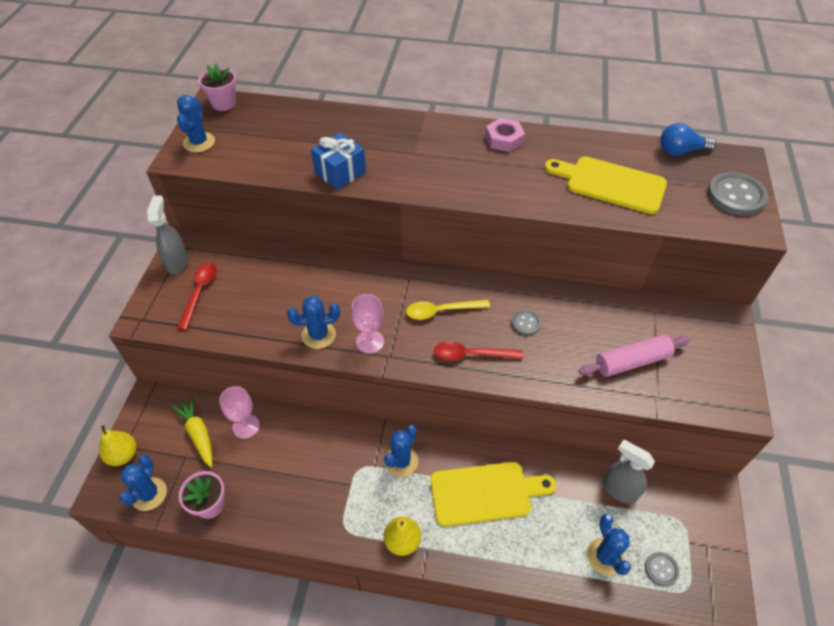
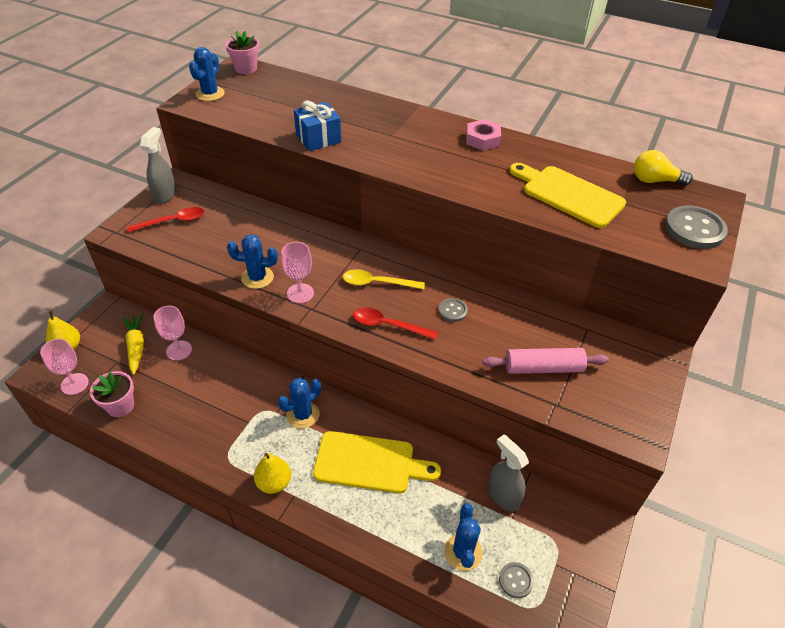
camera: 15 degrees right, 5 degrees down
(149, 494) = (74, 384): blue cactus -> pink goblet
(199, 292) = (172, 221): red spoon -> red spoon turned 45 degrees clockwise
(680, 151) = (655, 180): blue light bulb -> yellow light bulb

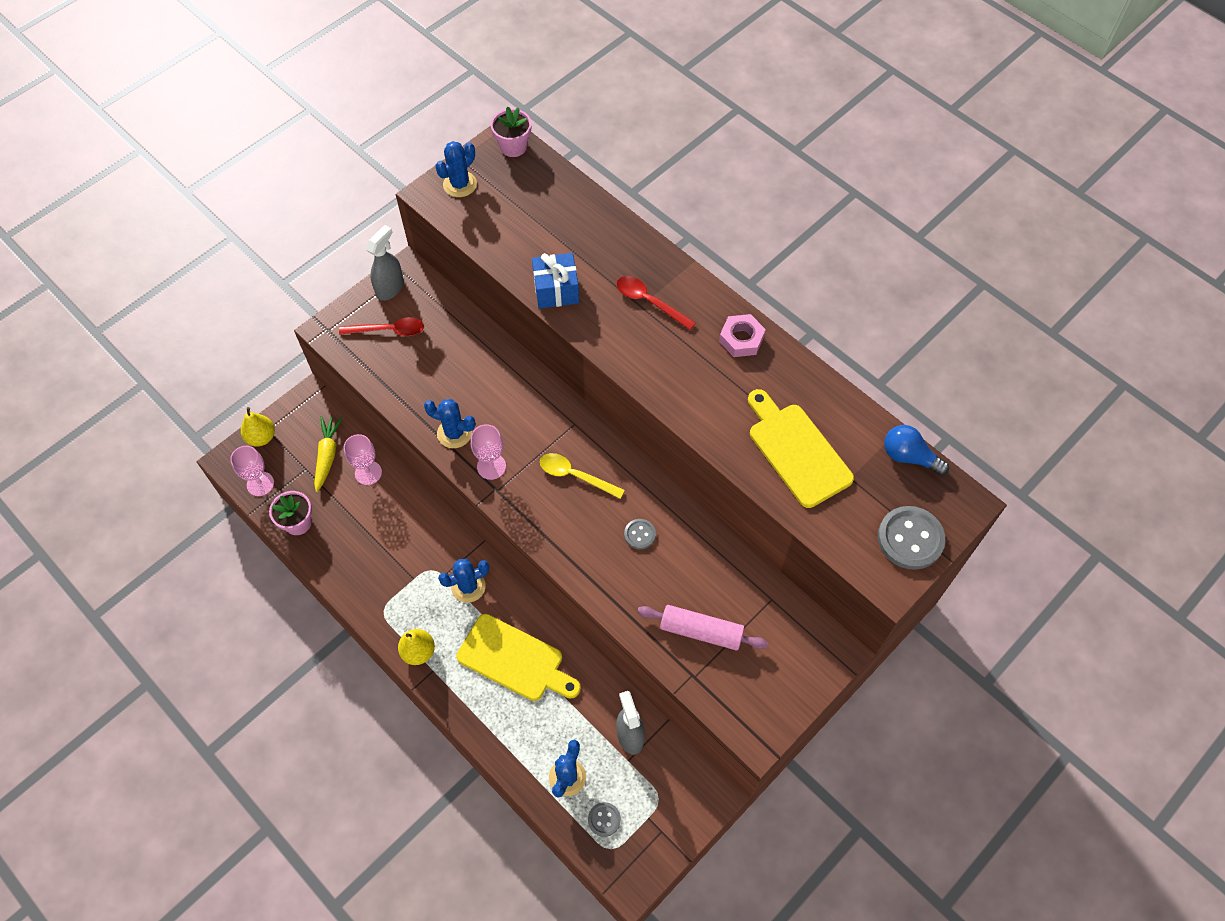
camera: 20 degrees right, 15 degrees up
(388, 325) = (566, 533): red spoon -> red spoon (649, 302)
(655, 180) = (909, 457): yellow light bulb -> blue light bulb

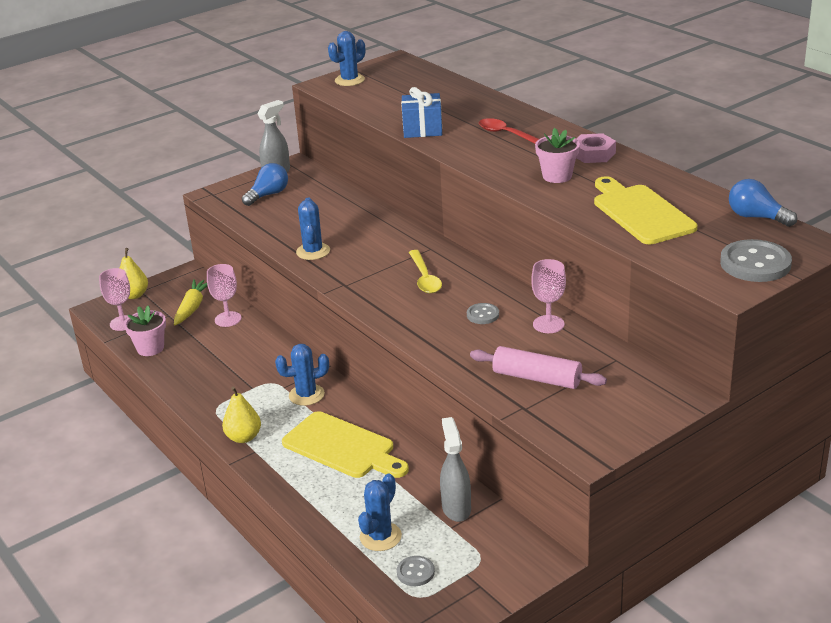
camera: 10 degrees right, 30 degrees down
(388, 330) = (268, 195): red spoon -> blue light bulb
(454, 433) = (313, 251): blue cactus -> blue cactus turned 60 degrees clockwise
(491, 466) = (343, 271): pink goblet -> pink goblet (548, 324)
(513, 147) = (401, 63): pink flower pot -> pink flower pot (557, 176)
(575, 476) = (424, 278): yellow spoon -> yellow spoon turned 135 degrees counterclockwise

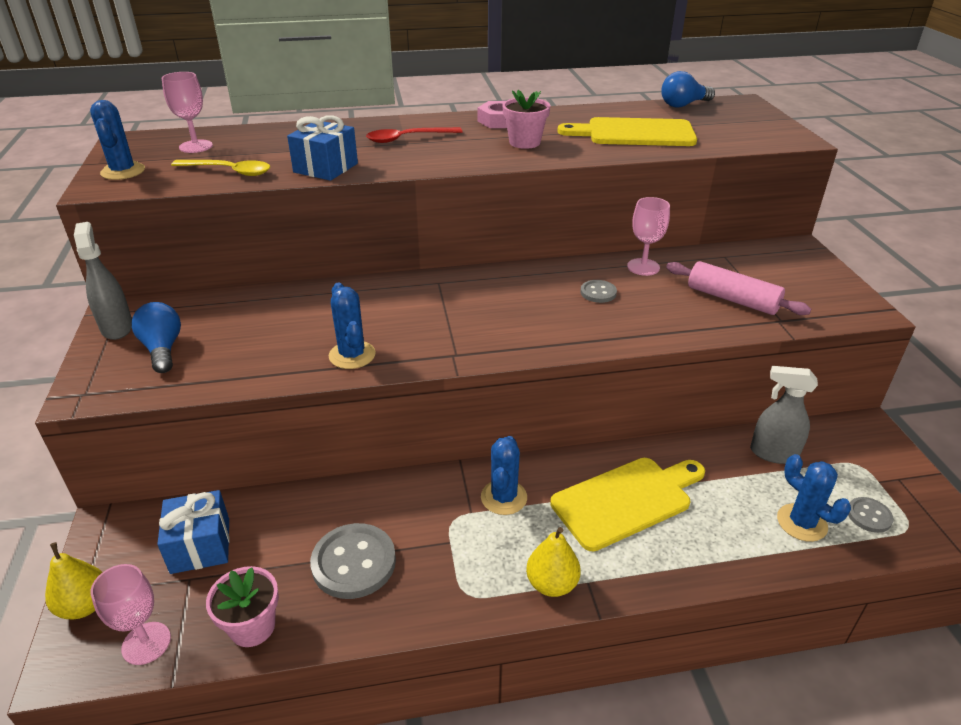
camera: 65 degrees left, 5 degrees up
(192, 307) = (200, 546): yellow carrot -> blue gift
(228, 319) = (270, 517): pink goblet -> pink goblet (196, 146)
(313, 251) = (352, 355): blue cactus -> blue cactus turned 45 degrees clockwise
(424, 278) = (495, 302): yellow spoon -> yellow spoon (229, 171)
(537, 378) = (732, 299): pink rolling pin -> pink rolling pin turned 75 degrees clockwise
(755, 264) = (760, 123): grey button -> grey button (354, 562)

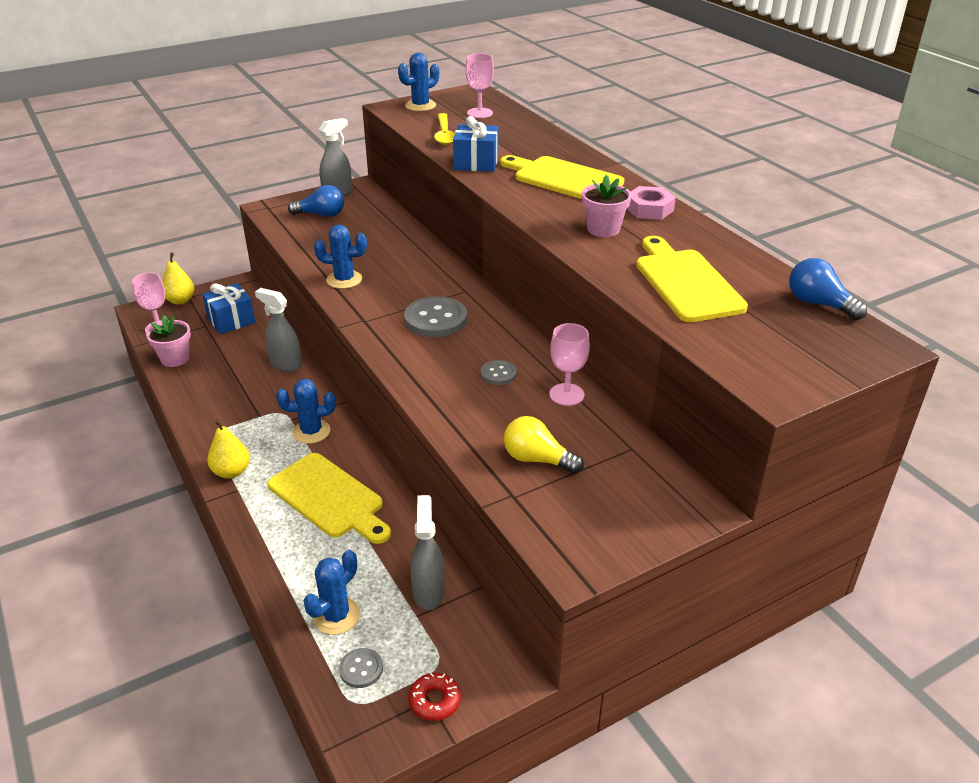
camera: 70 degrees right, 0 degrees up
(163, 349) = (321, 215): blue light bulb -> blue light bulb turned 45 degrees clockwise
(351, 501) = (285, 364): none -> grey spray bottle
(352, 355) = (344, 280): blue cactus -> blue cactus turned 45 degrees clockwise
(354, 562) = (231, 380): grey button -> grey button (435, 319)
(407, 139) = (563, 178): red spoon -> yellow cutting board
(732, 299) = (537, 459): pink rolling pin -> yellow light bulb
(900, 475) = (435, 701): none -> red donut

